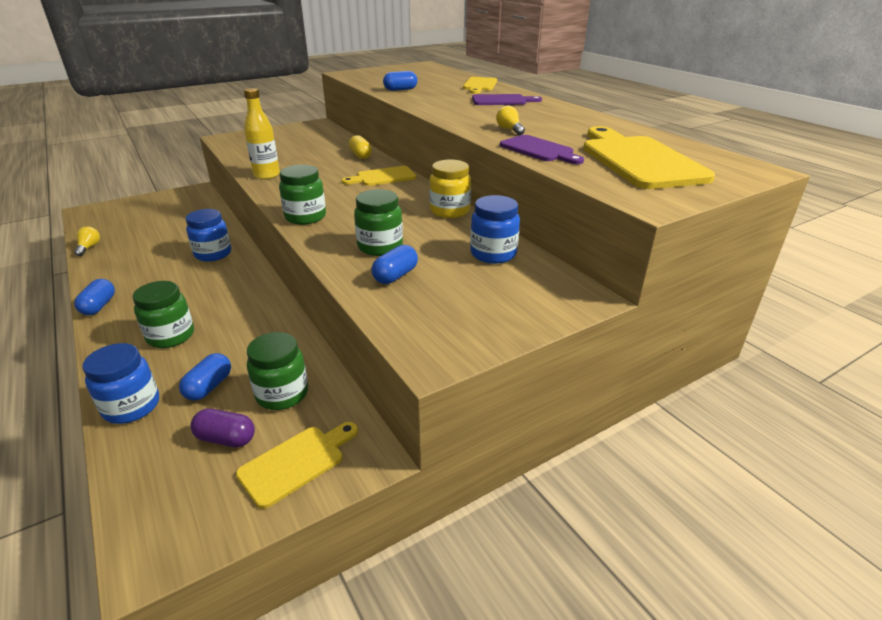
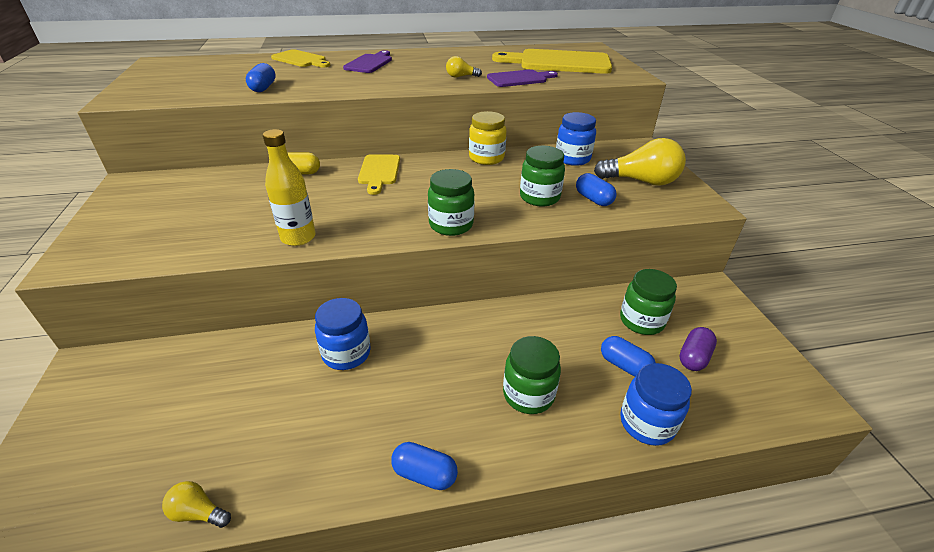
camera: 70 degrees left, 5 degrees up
(296, 462) = (719, 322): yellow cutting board -> none
(467, 304) = (641, 181): none -> yellow light bulb

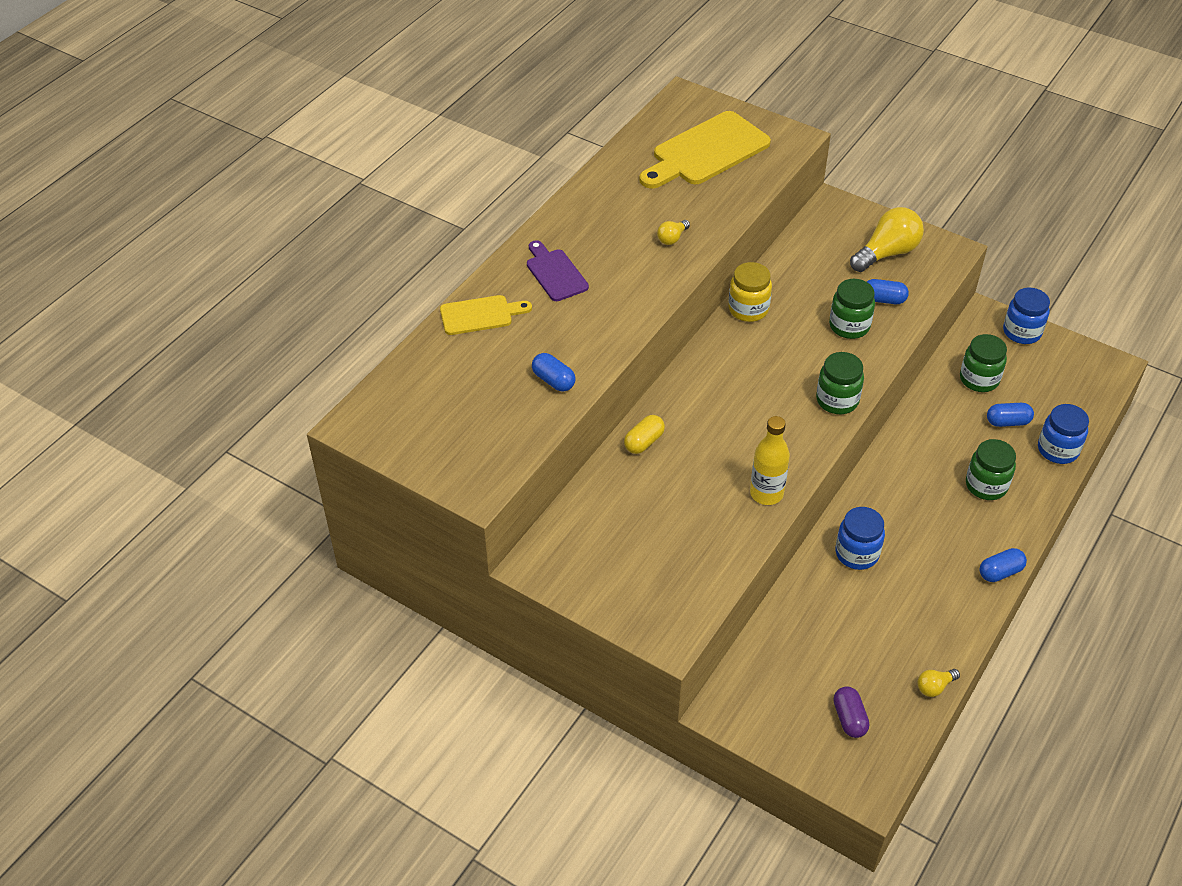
camera: 45 degrees left, 10 degrees up
(379, 172) = (699, 390): yellow cutting board -> none
(519, 79) = (721, 207): purple cutting board -> none
(572, 159) = (808, 260): blue jar -> blue jar (1022, 332)
(694, 357) = (1033, 384): purple capsule -> purple capsule (849, 718)

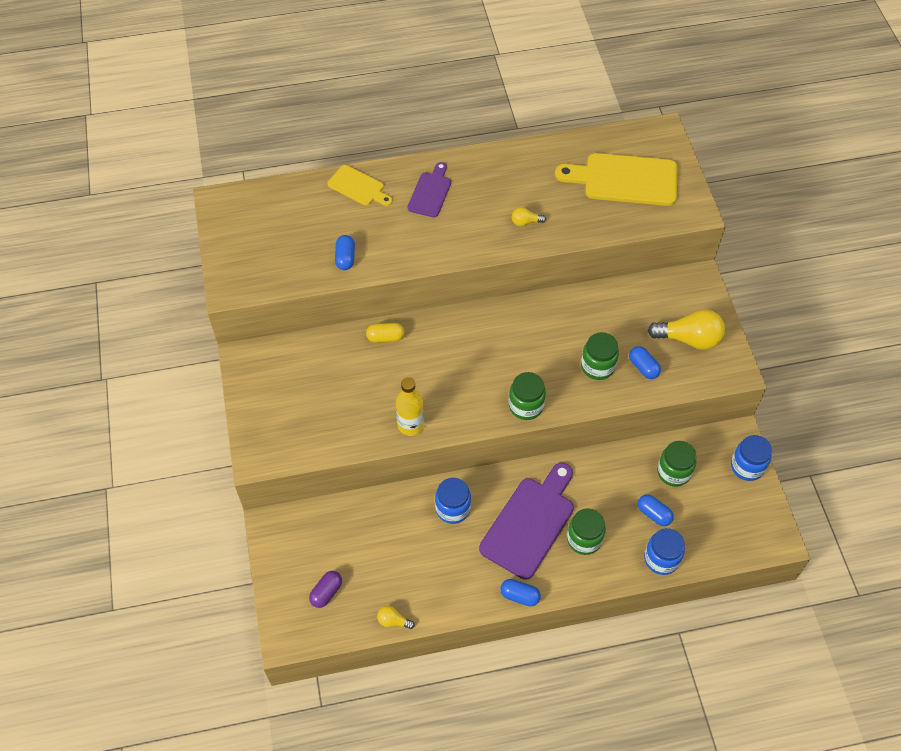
camera: 45 degrees right, 10 degrees up
(748, 309) = (550, 306): yellow jar -> none
(930, 510) = (530, 523): none -> purple cutting board

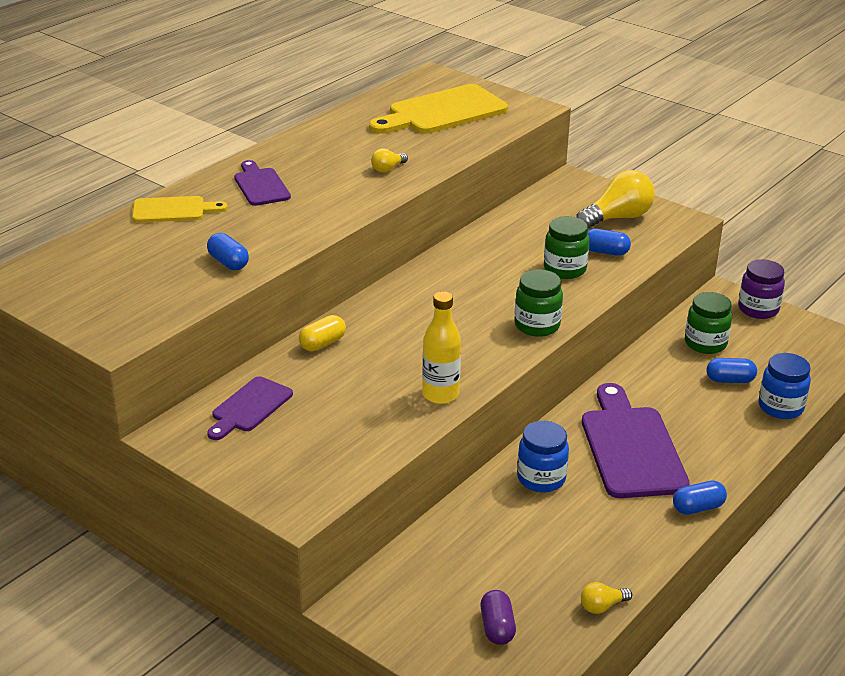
camera: 40 degrees left, 25 degrees down
(300, 364) = (249, 407): none -> purple cutting board
(584, 539) = (696, 431): green jar -> none
(747, 466) = (758, 309): blue jar -> purple jar

